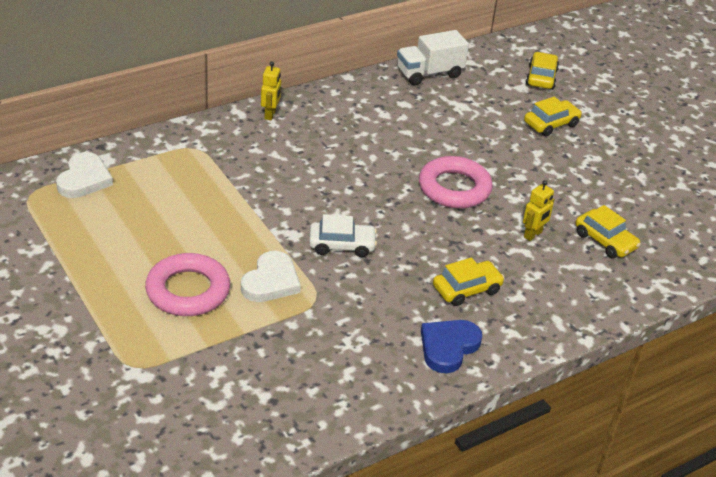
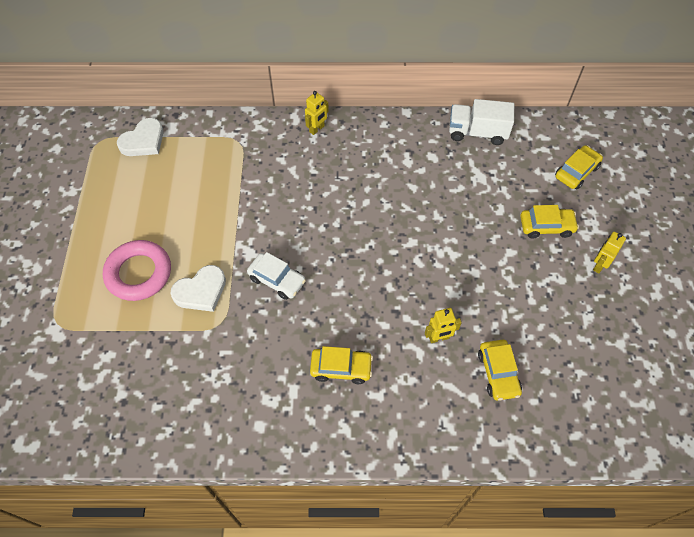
camera: 35 degrees right, 20 degrees up
(448, 347) = (284, 418): blue heart -> none
(454, 188) = (408, 261): pink ring -> none
(618, 137) = (599, 265): none -> yellow robot

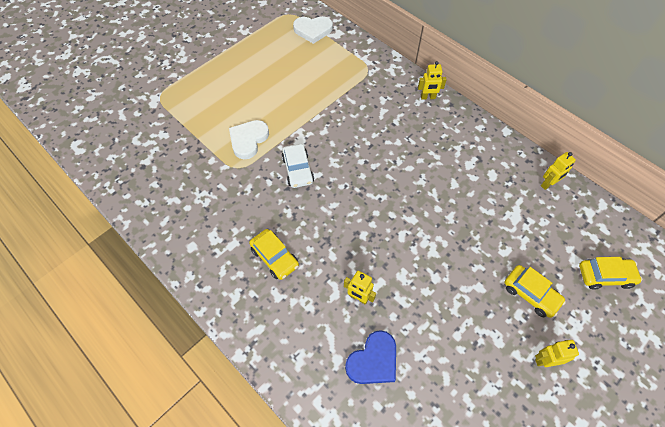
camera: 45 degrees right, 0 degrees up
(139, 273) = (228, 103): pink ring -> none
(201, 291) = (248, 140): white heart -> white heart turned 105 degrees clockwise
(477, 132) = (548, 184): white truck -> yellow robot
(498, 373) = (373, 361): yellow car -> blue heart

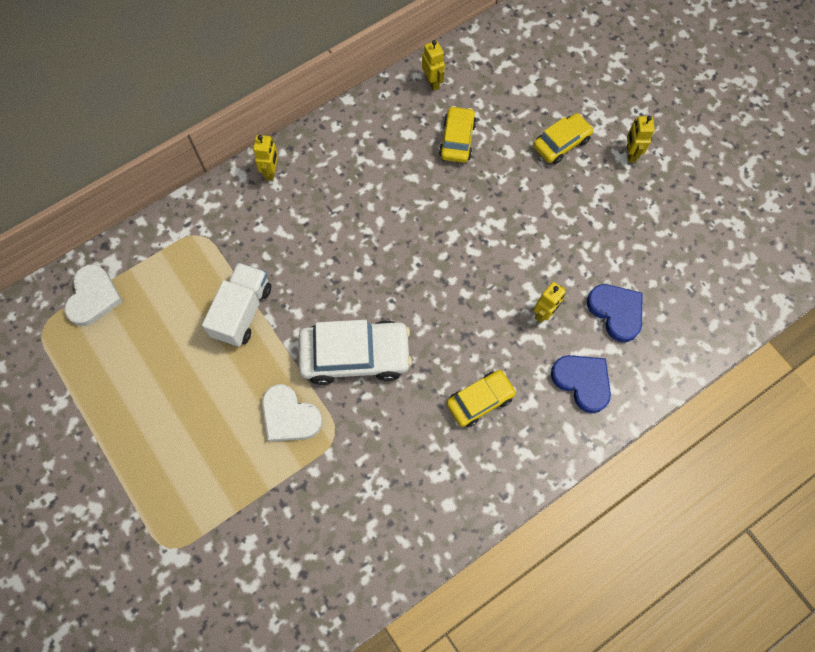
camera: 80 degrees left, 10 degrees up
(298, 170) = (355, 355): white car -> white car, size x1.66
(302, 336) = (582, 382): none -> blue heart
(318, 101) = (242, 311): none -> white truck
(605, 276) = (550, 70): yellow car -> yellow car (457, 140)

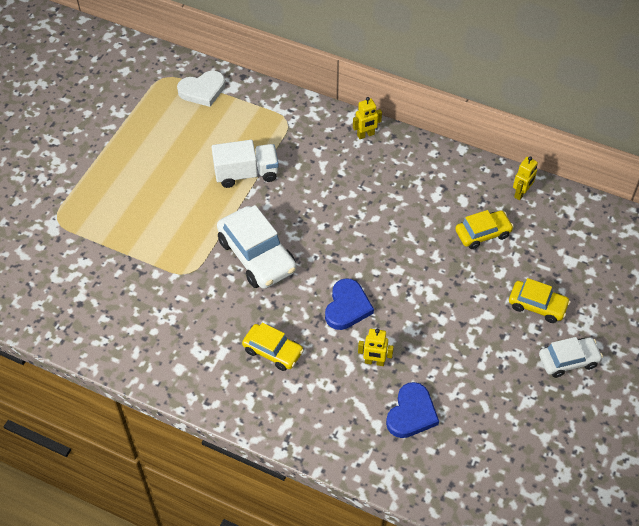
camera: 60 degrees right, 15 degrees down
(289, 416) = (187, 239): white heart -> none
(582, 382) = (333, 415): blue heart -> blue heart (347, 307)
(630, 153) = (568, 360): yellow robot -> white car

